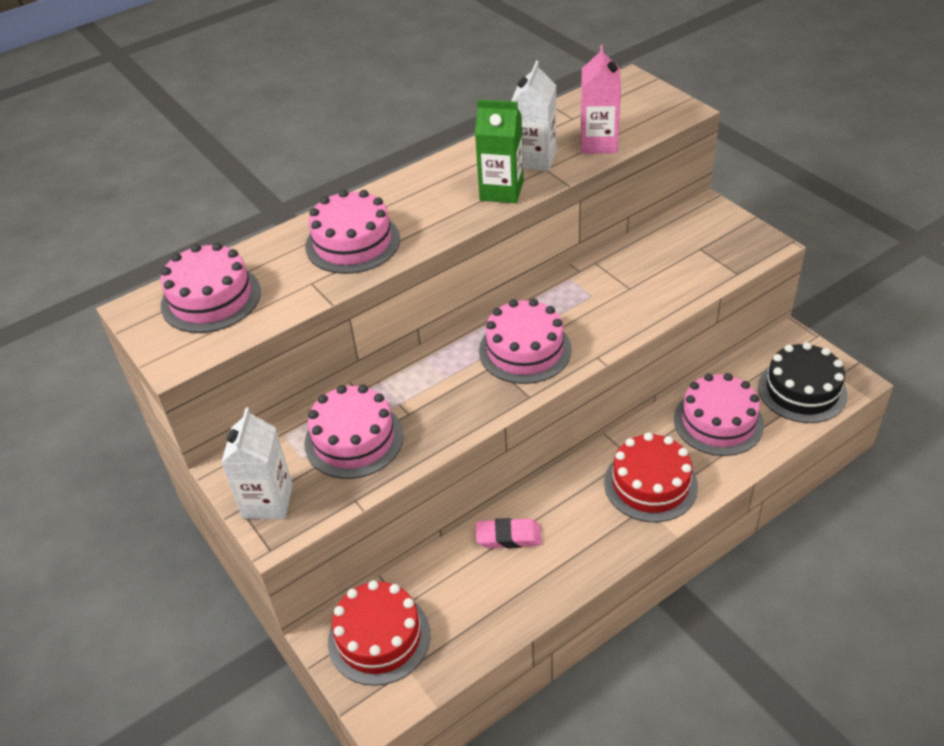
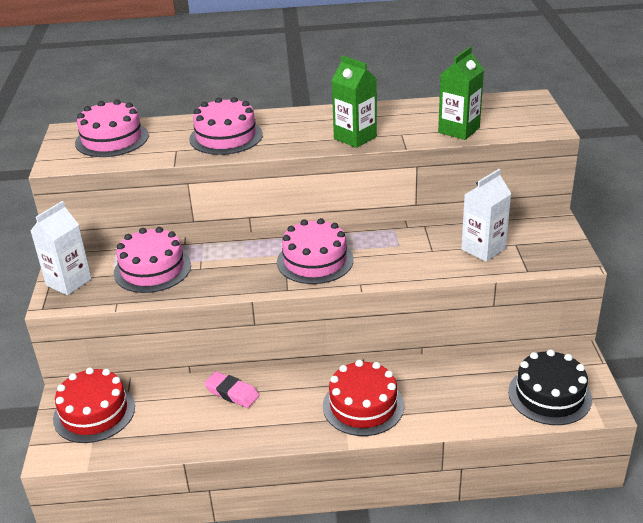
camera: 30 degrees right, 10 degrees down
(535, 159) = (401, 126): white carton -> white carton (483, 249)
(598, 143) = (459, 130): pink carton -> green carton
(718, 421) = (457, 387): pink cake -> none

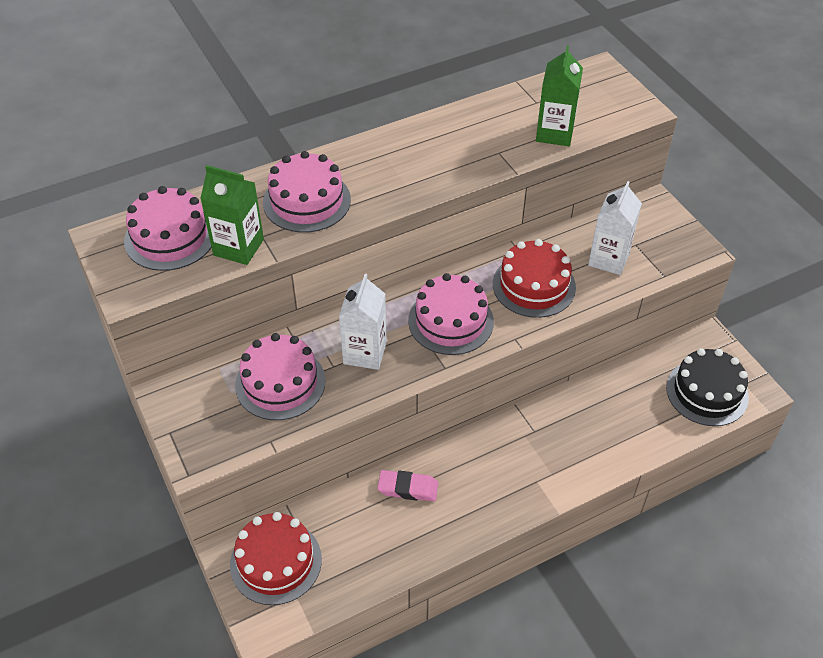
camera: 25 degrees left, 15 degrees up
(68, 282) = (194, 429): white carton -> white carton (365, 353)
(355, 138) = (453, 169): green carton -> green carton (238, 247)
(363, 405) = (546, 460): red cake -> red cake (534, 285)

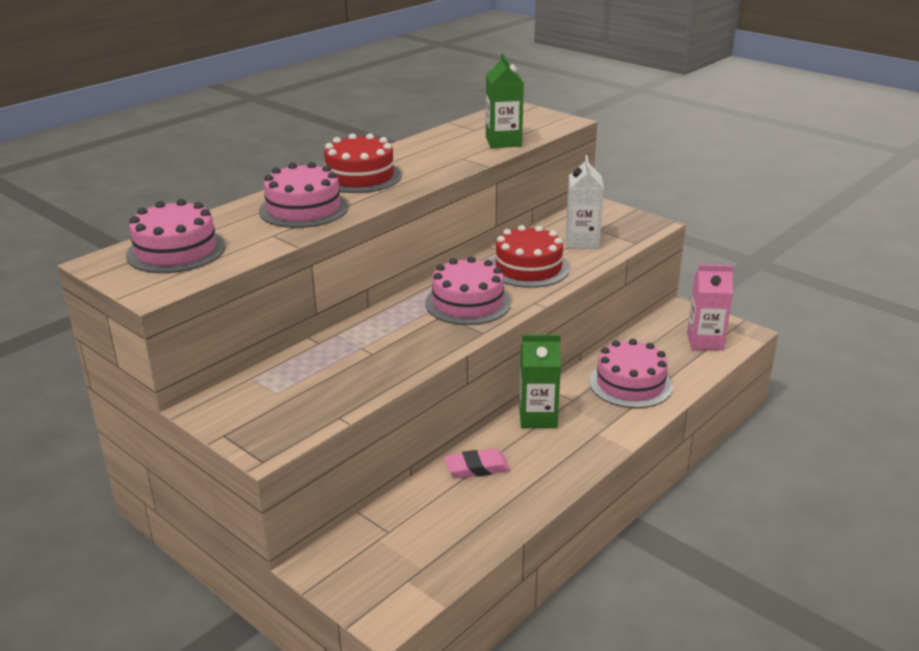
camera: 20 degrees left, 20 degrees down
(238, 247) = (253, 245): green carton -> green carton (538, 417)
(276, 562) = (370, 559): red cake -> red cake (360, 176)
(280, 383) = (324, 375): pink cake -> pink cake (630, 384)
(365, 353) = (398, 338): white carton -> none
(707, 392) = (705, 341): black cake -> pink carton

